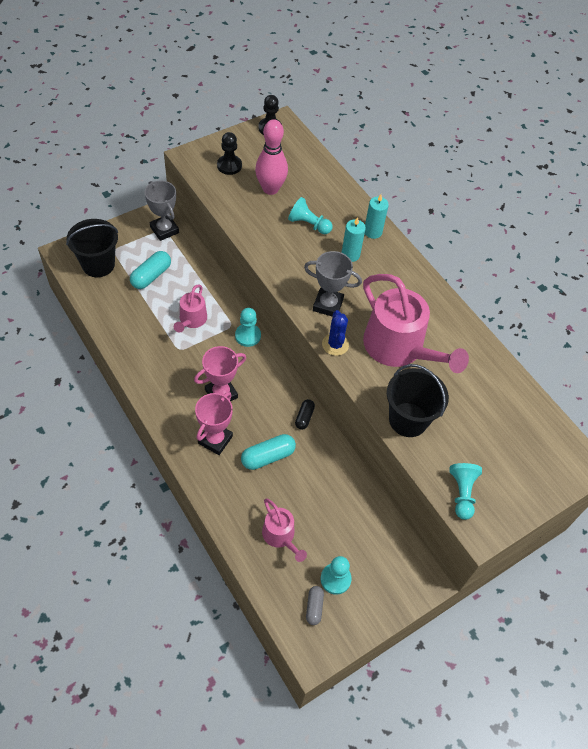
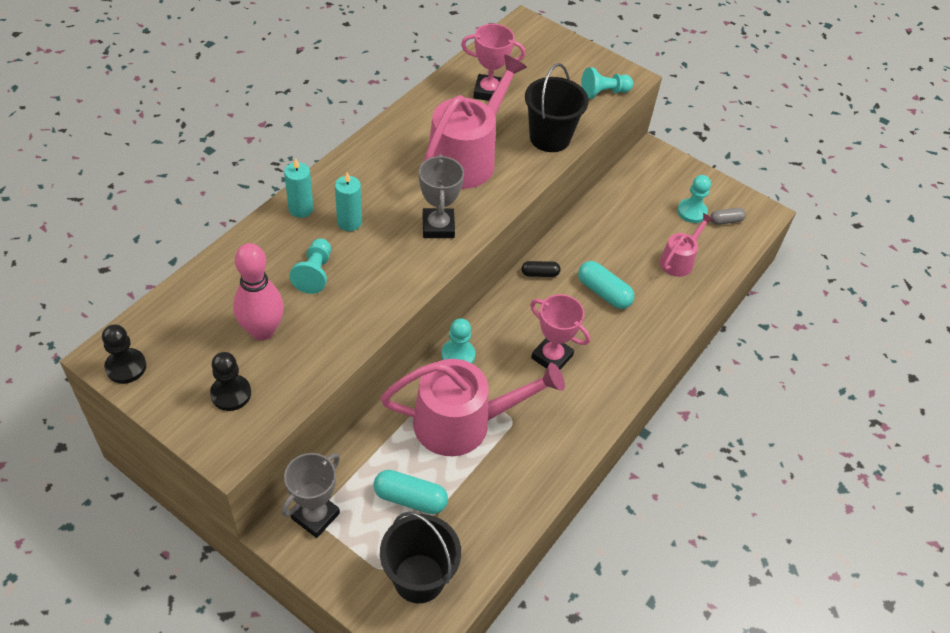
camera: 110 degrees left, 5 degrees down
(191, 320) = (462, 423): pink watering can -> pink watering can, size x1.94
(215, 440) = (611, 344): pink trophy -> pink trophy (489, 92)
(335, 344) = (490, 209): blue cactus -> none

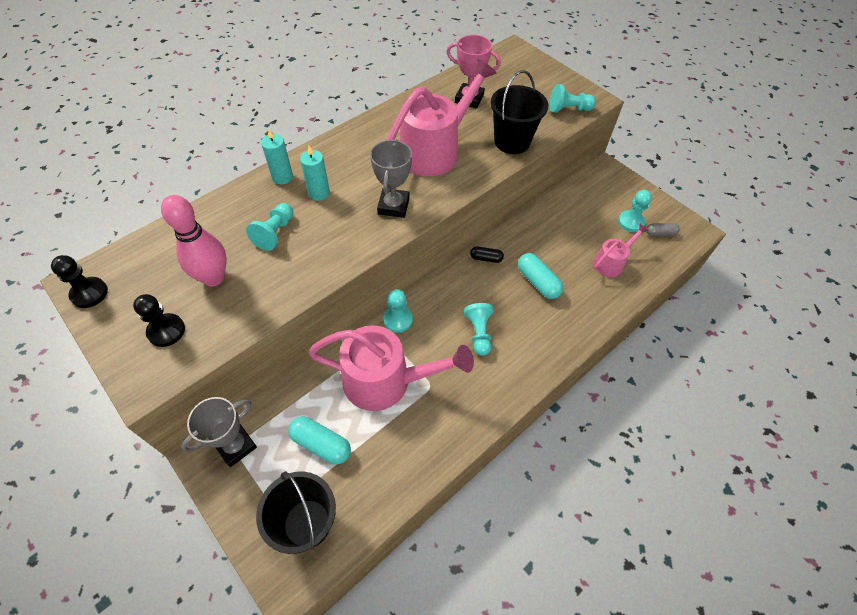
camera: 15 degrees right, 5 degrees up
(552, 357) = (479, 333): pink trophy -> turquoise pawn

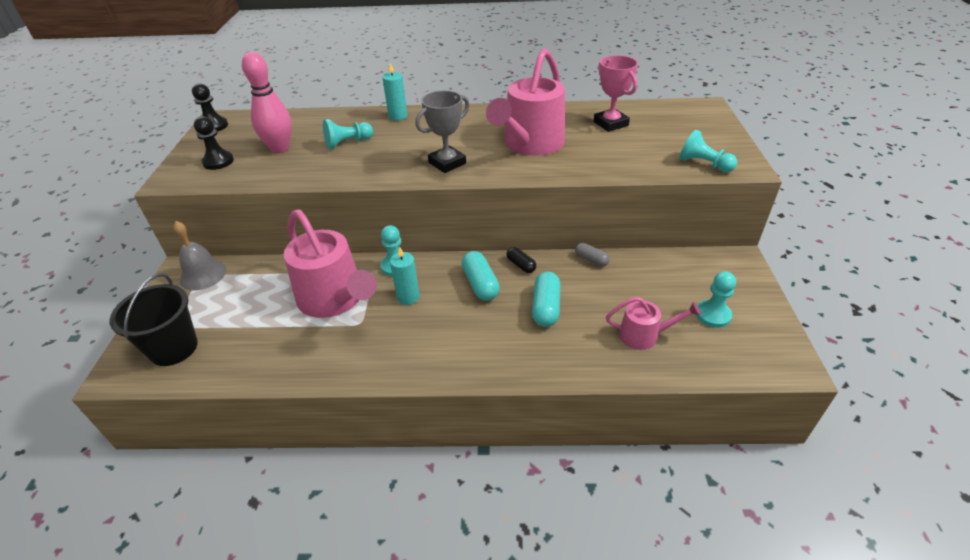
camera: 45 degrees right, 15 degrees down
(235, 446) = (203, 275): grey trophy -> grey bell
(319, 193) = (407, 134): turquoise candle -> turquoise candle (408, 297)
(321, 444) = (245, 308): turquoise capsule -> turquoise capsule (480, 284)
(435, 150) = (530, 144): pink watering can -> pink watering can turned 120 degrees clockwise
(479, 333) = (444, 312): turquoise pawn -> none
(512, 141) = (609, 164): black bucket -> none
(660, 233) = (738, 343): grey capsule -> grey capsule (591, 260)

